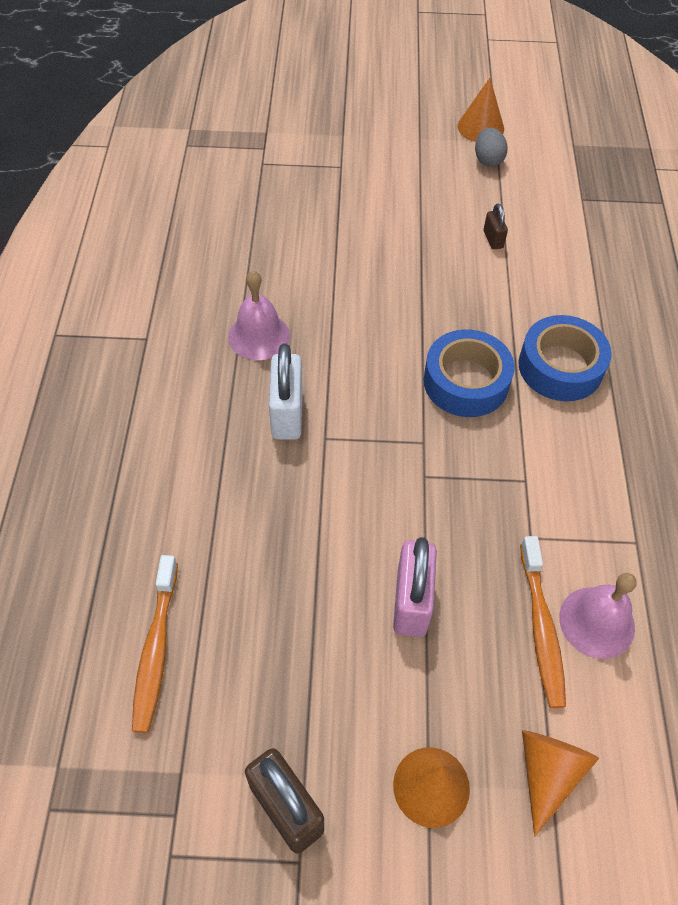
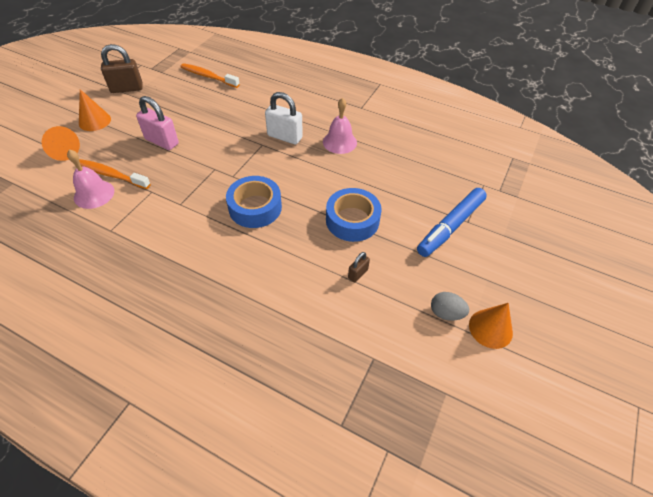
camera: 115 degrees right, 5 degrees down
(360, 178) = (450, 226): none -> blue marker
(493, 239) = (357, 274): brown padlock -> brown padlock turned 60 degrees counterclockwise
(560, 367) = (233, 255): blue tape -> blue tape (352, 220)

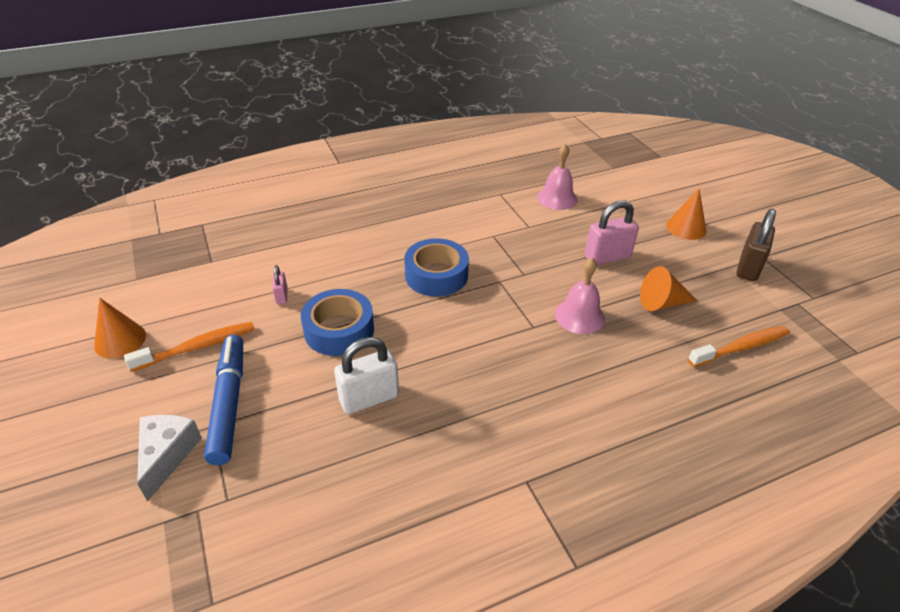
camera: 130 degrees right, 10 degrees down
(63, 151) = (642, 199): orange cone -> orange cone (662, 303)
(111, 175) = (577, 213): orange toothbrush -> orange toothbrush (198, 347)
(284, 137) = (530, 353): white padlock -> white padlock (369, 398)
(339, 142) = (469, 400): pink bell -> pink bell (579, 316)
(357, 274) = (281, 296): brown padlock -> pink padlock
(446, 313) = (172, 323): grey egg -> none
(500, 224) = (167, 455): none -> white cheese

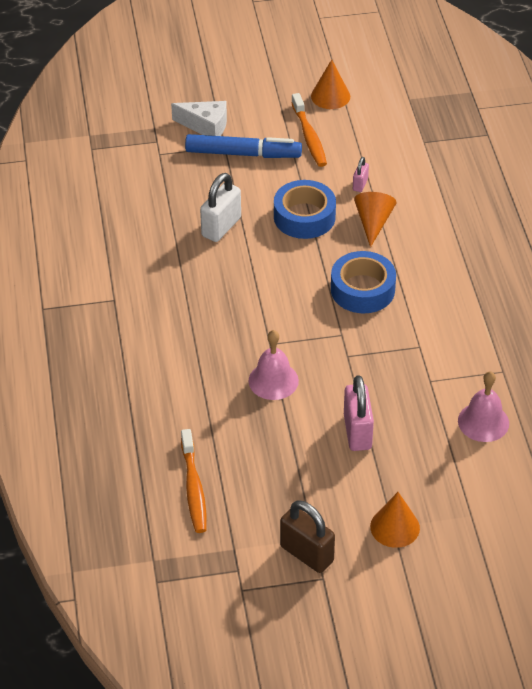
camera: 105 degrees right, 5 degrees up
(281, 296) = (360, 184): pink padlock -> pink padlock turned 75 degrees counterclockwise
(369, 398) = (221, 227): white padlock -> white padlock turned 45 degrees clockwise
(662, 303) = (272, 451): orange cone -> orange cone (373, 223)

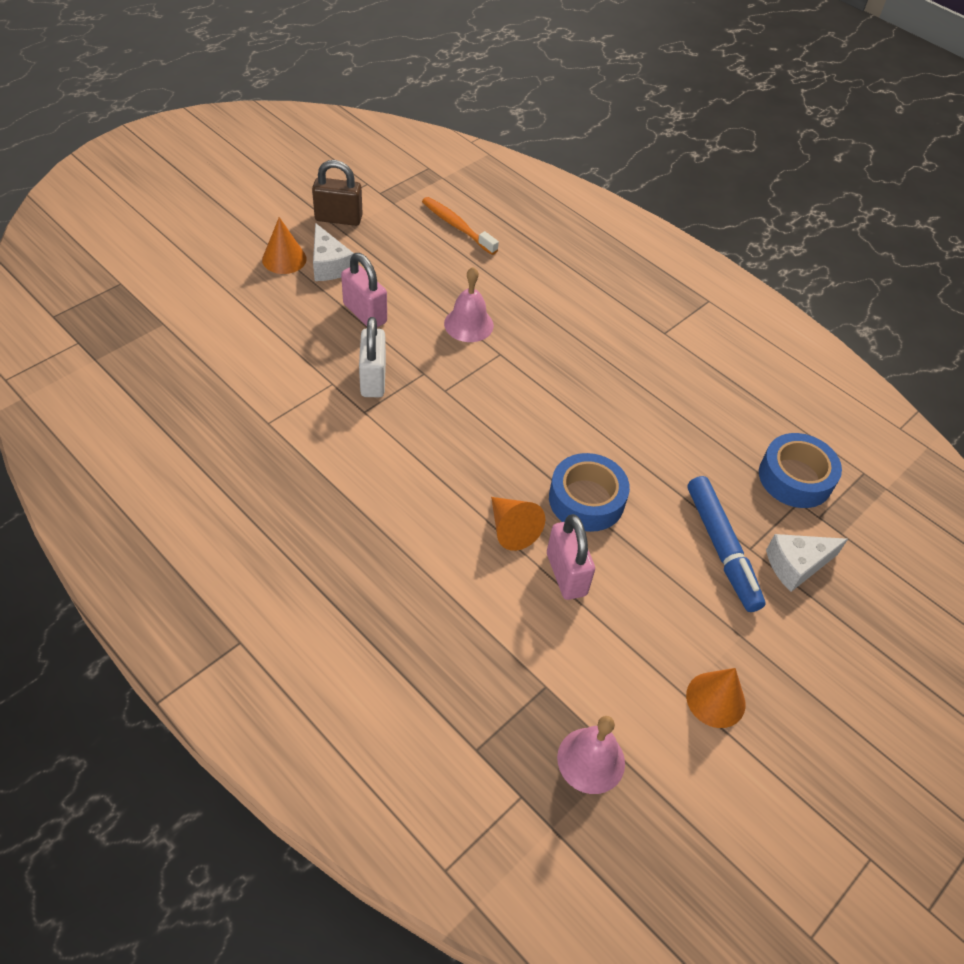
camera: 140 degrees right, 5 degrees up
(221, 227) = (652, 446): white padlock -> white padlock (373, 379)
(243, 154) = (722, 548): blue marker -> blue marker turned 75 degrees counterclockwise
(309, 137) = (679, 614): orange toothbrush -> none
(355, 499) = (329, 265): none -> white cheese
(360, 184) = (566, 574): pink padlock -> pink padlock, size x1.94
(362, 290) = (461, 444): blue tape -> blue tape (795, 478)
(483, 422) = (259, 367): pink bell -> pink bell (591, 760)

